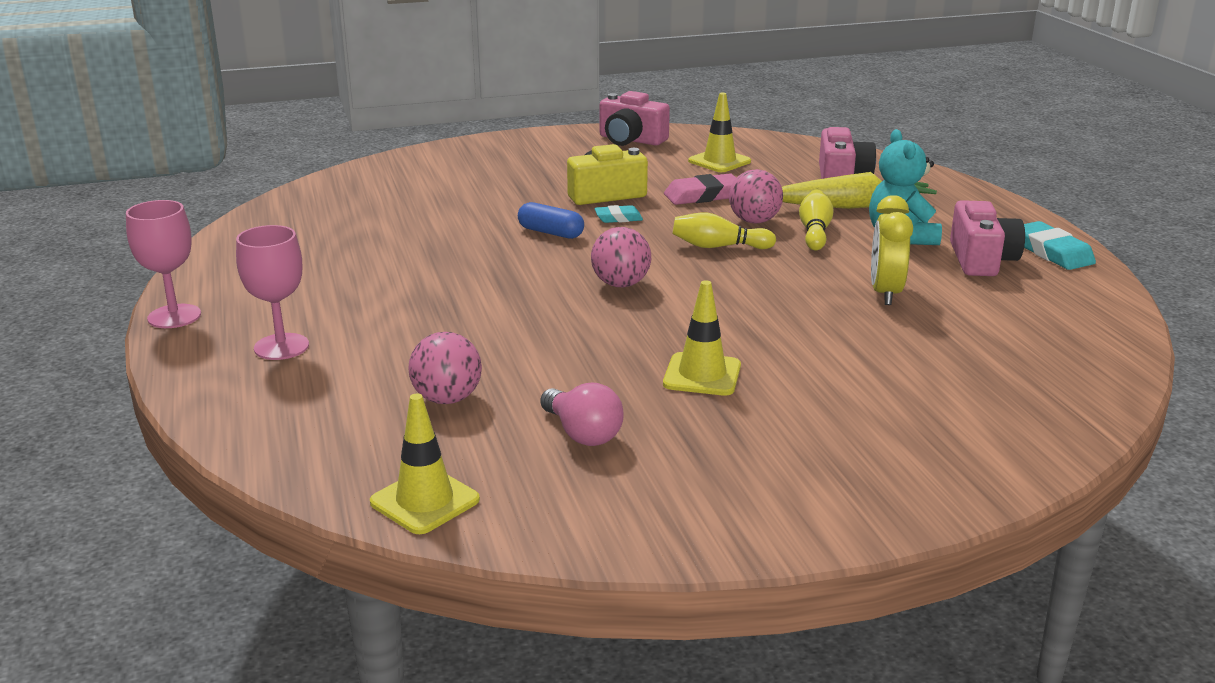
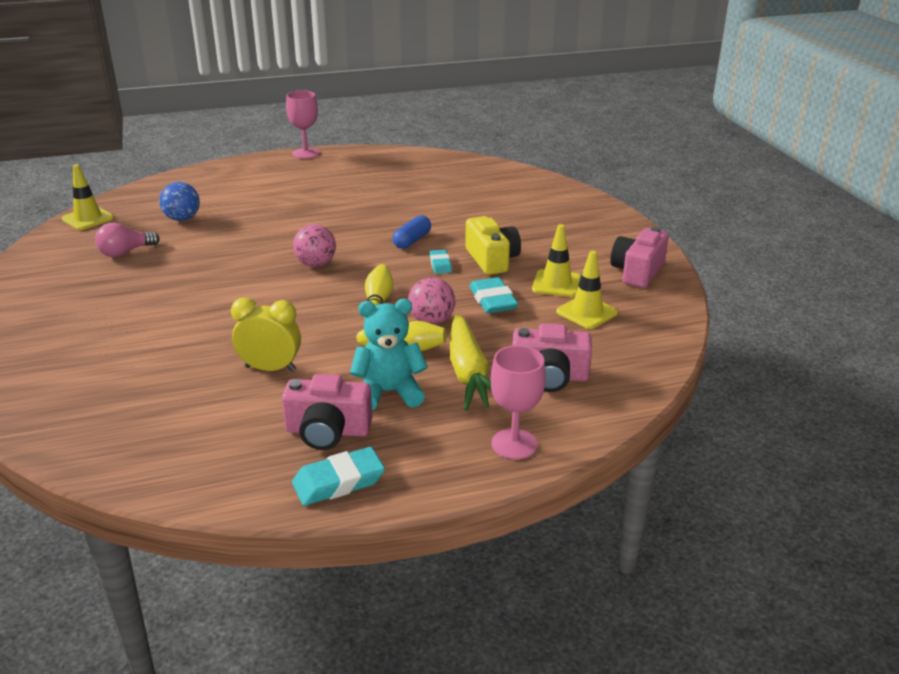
camera: 90 degrees right, 5 degrees up
(281, 347) = (260, 178): pink goblet -> pink goblet (514, 444)
(447, 399) = (182, 219): pink ball -> blue ball
(702, 375) = (173, 287): yellow traffic cone -> yellow traffic cone (556, 284)
(703, 195) = (493, 300): pink eraser -> turquoise eraser

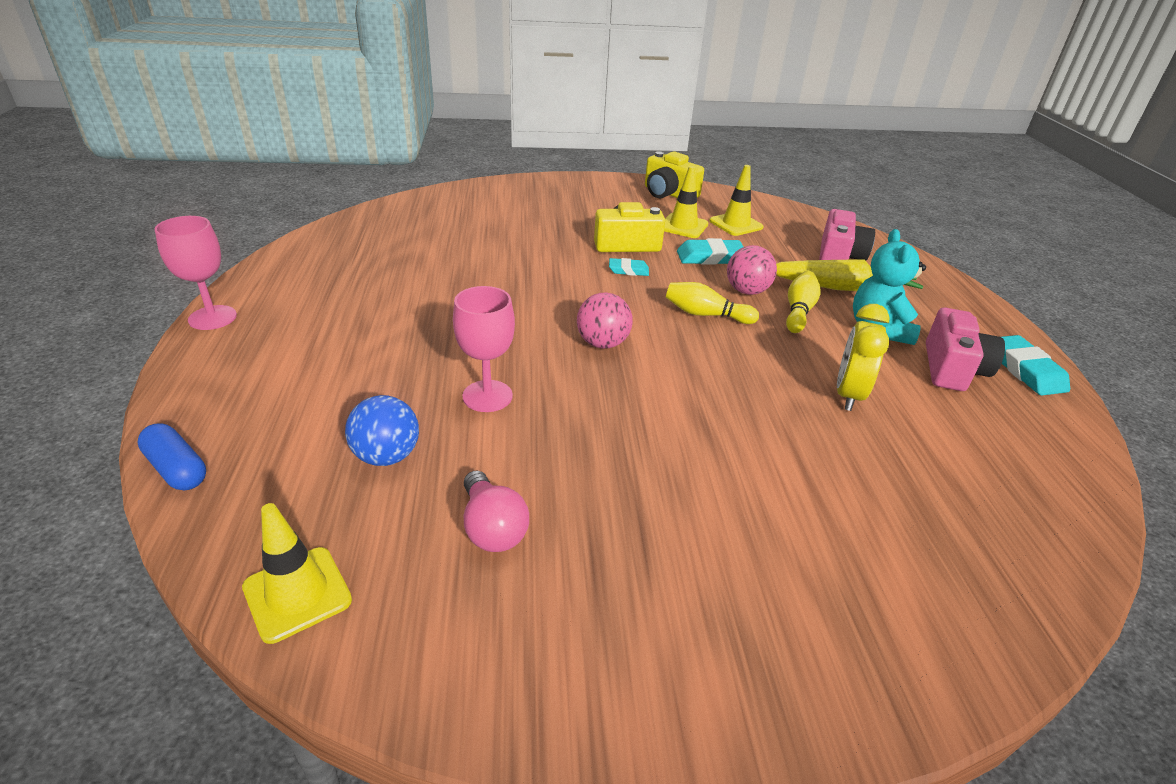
camera: 80 degrees left, 5 degrees up
(412, 241) = (564, 277): blue capsule -> blue capsule (177, 469)
(514, 444) = (938, 285): pink goblet -> pink goblet (487, 396)
(637, 272) = (668, 193): pink camera -> yellow camera

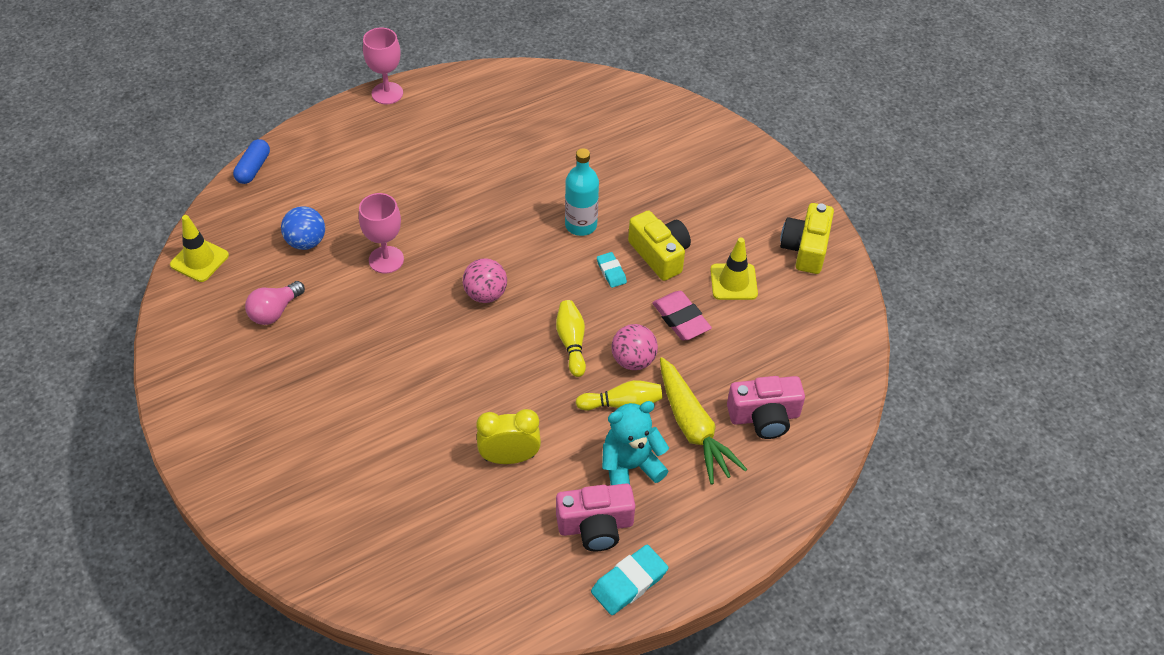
camera: 65 degrees right, 15 degrees up
(554, 267) = (581, 225): none -> turquoise bottle
(710, 257) = (681, 319): turquoise eraser -> pink eraser
(736, 224) = (773, 320): yellow traffic cone -> none

